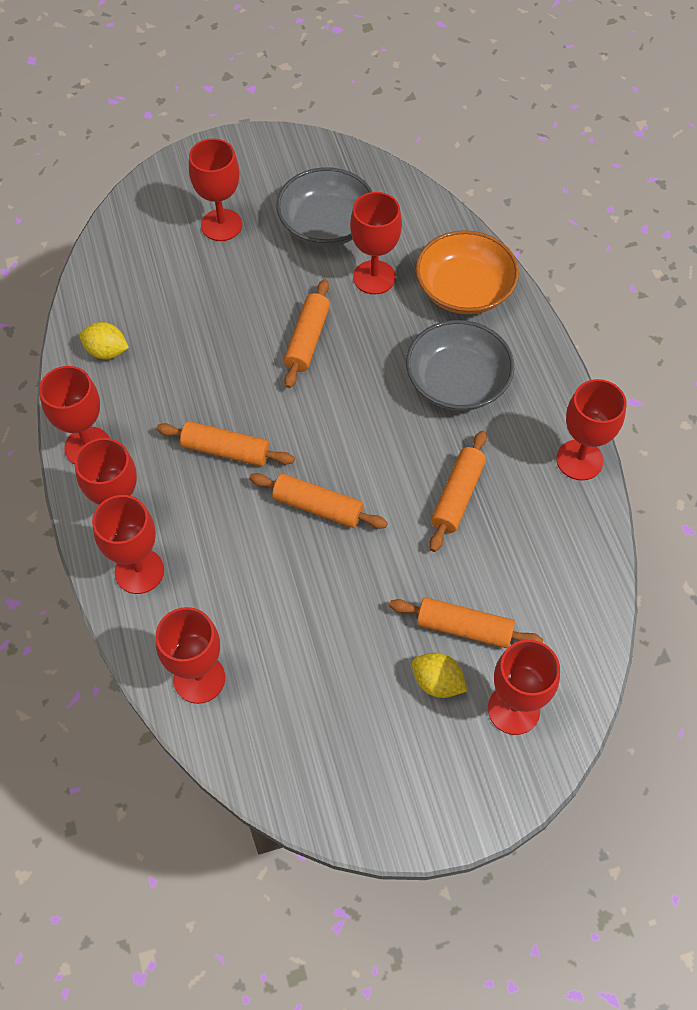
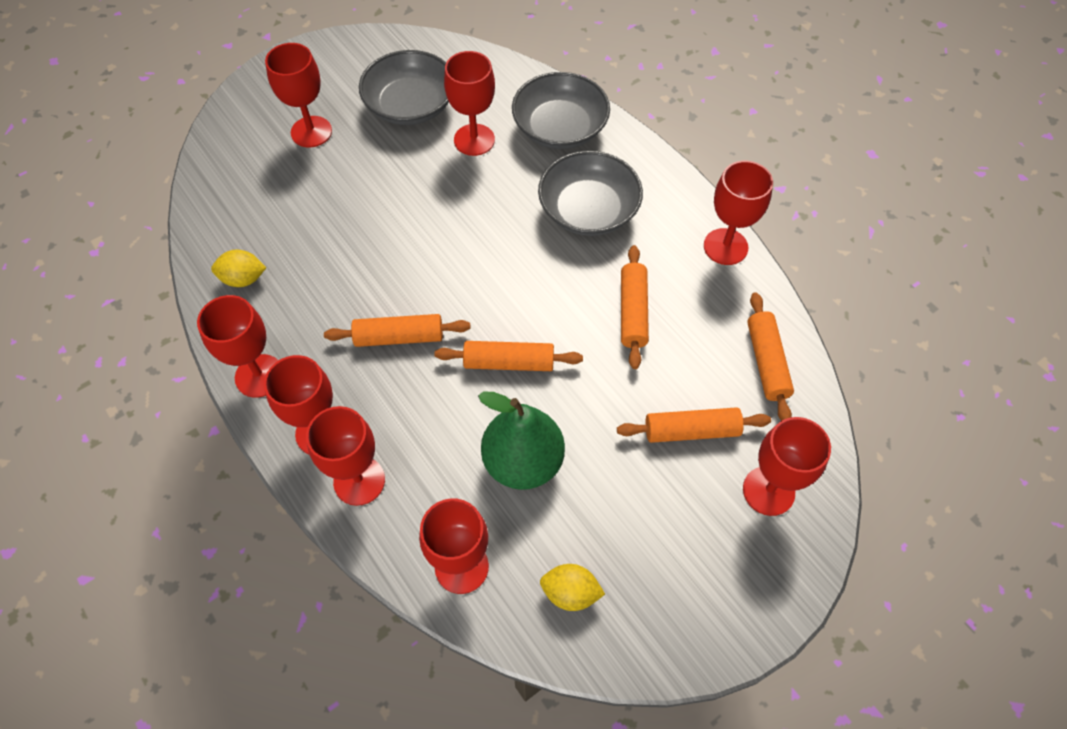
camera: 20 degrees left, 0 degrees up
(293, 604) = (523, 462): none -> green pear
(307, 340) = (435, 212): orange rolling pin -> orange rolling pin (766, 362)
(437, 682) = (689, 490): yellow lemon -> yellow lemon (570, 593)
(464, 289) = (560, 128): orange bowl -> grey bowl

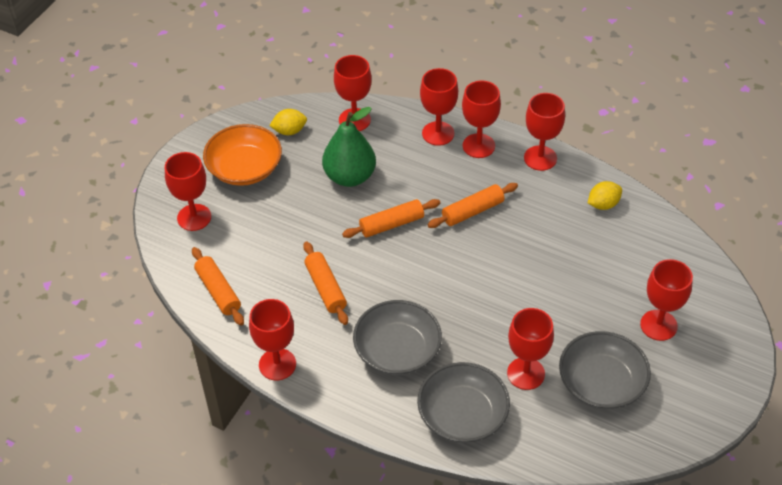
camera: 155 degrees right, 10 degrees down
(667, 548) = (244, 168): none -> orange bowl
(691, 431) = (254, 231): orange rolling pin -> none

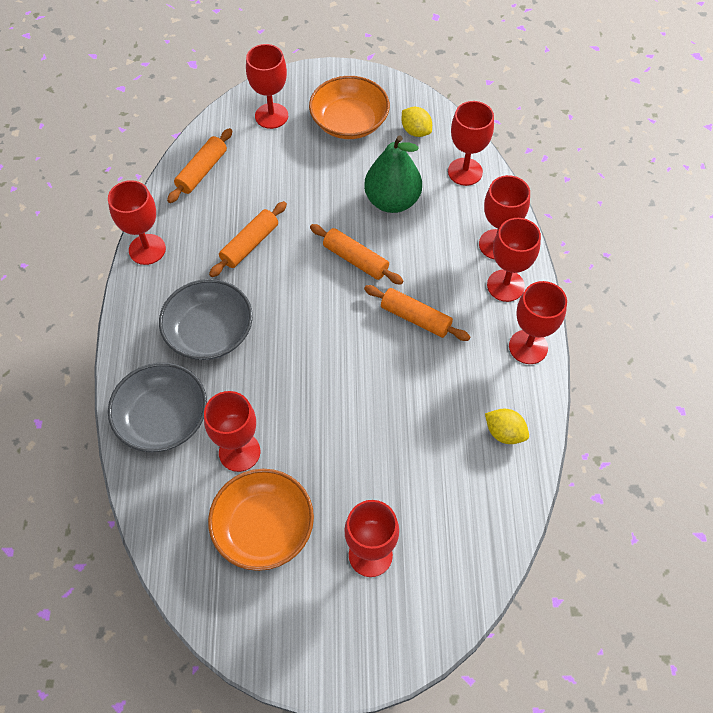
camera: 60 degrees right, 10 degrees up
(601, 383) = (263, 527): grey bowl -> orange bowl

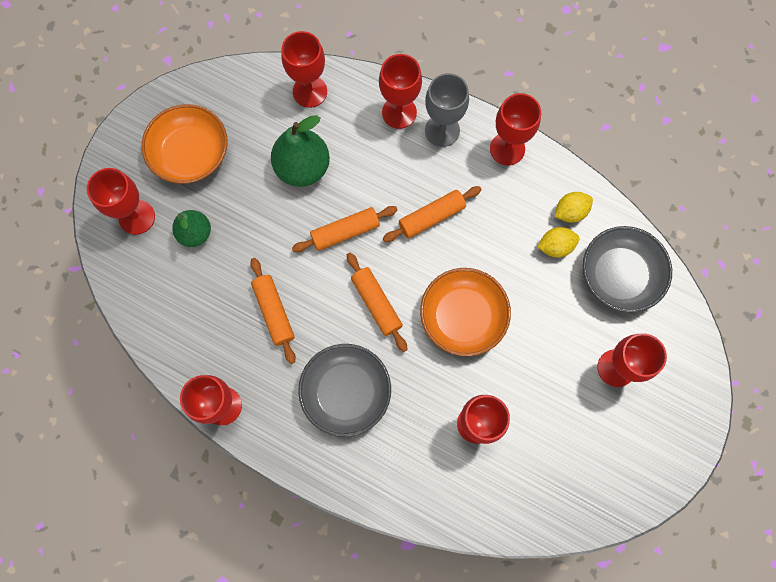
camera: 60 degrees left, 15 degrees up
(163, 418) = (409, 472): grey bowl -> grey bowl (619, 275)
(202, 171) = (162, 313): orange rolling pin -> orange rolling pin (376, 303)
(263, 527) = (552, 437): orange bowl -> orange bowl (462, 316)
(283, 159) = (195, 233): none -> green pear
(415, 131) = (239, 104): yellow lemon -> yellow lemon (555, 246)
(505, 285) = (442, 130): red goblet -> grey goblet

